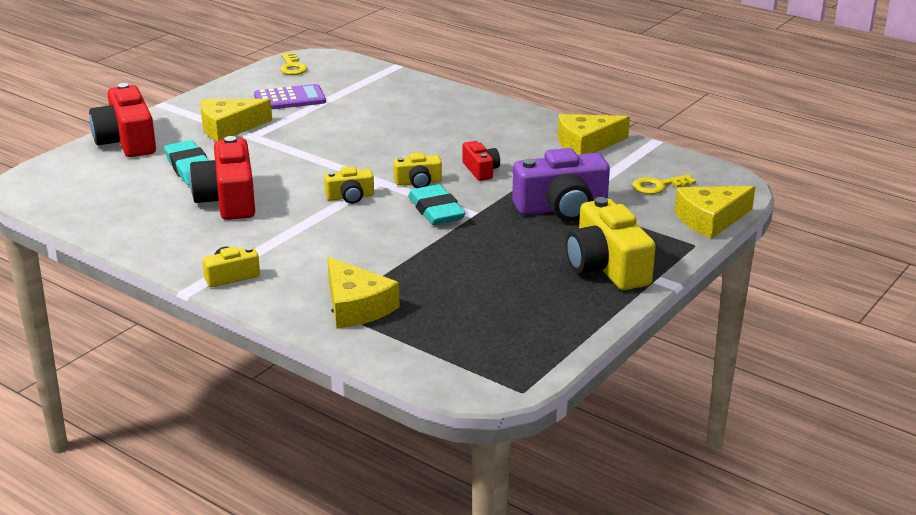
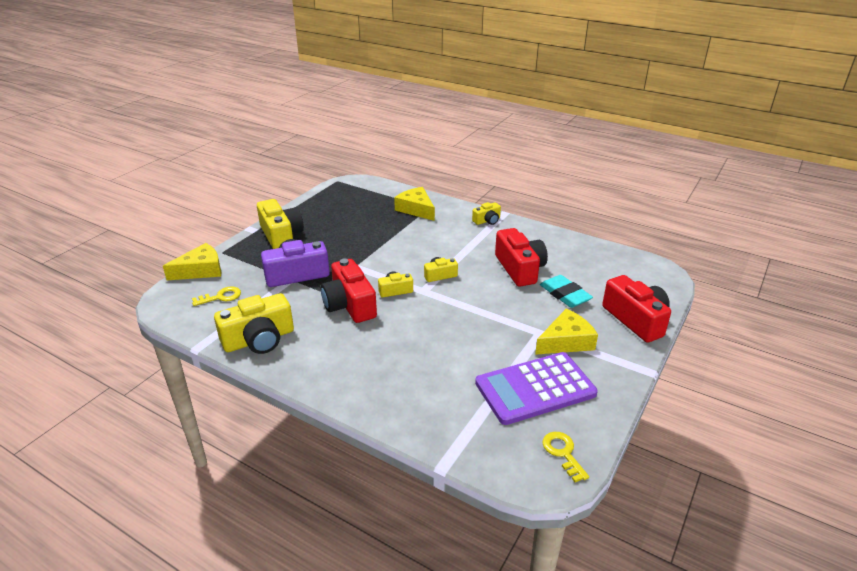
camera: 175 degrees right, 5 degrees up
(290, 99) = (535, 388): purple calculator -> purple calculator, size x1.62
(436, 210) = (380, 268): turquoise eraser -> none
(481, 170) = (349, 305): red camera -> red camera, size x1.91
(586, 144) = (259, 339): yellow cheese -> yellow camera

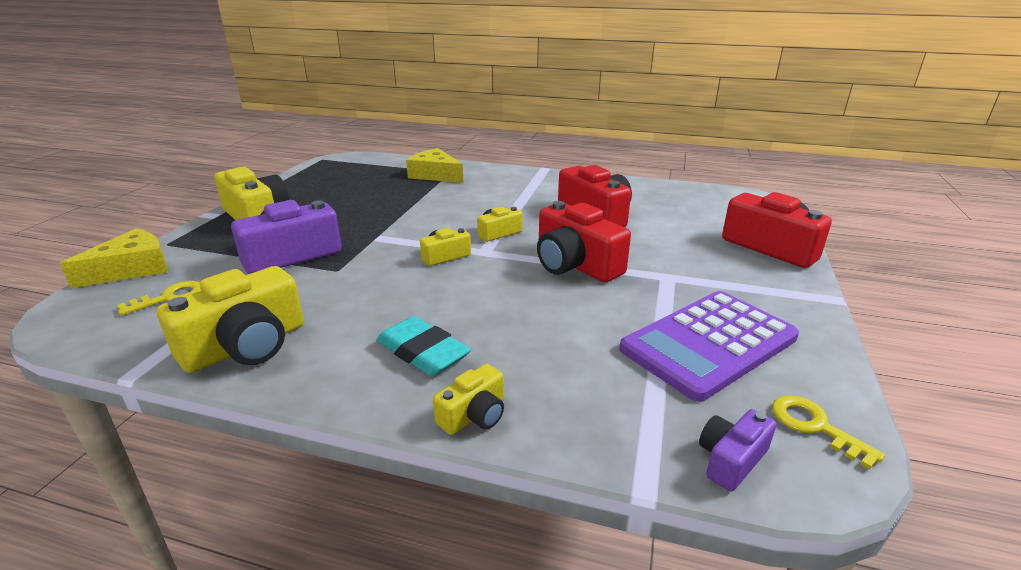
camera: 15 degrees left, 5 degrees down
(349, 305) = (384, 280): red camera -> red camera (575, 264)
(487, 220) = (528, 176): yellow camera -> yellow camera (474, 415)
(500, 461) = (731, 460): none -> purple camera
(565, 294) = (668, 233): turquoise eraser -> turquoise eraser (422, 352)
(566, 341) = (707, 281): yellow cheese -> none

